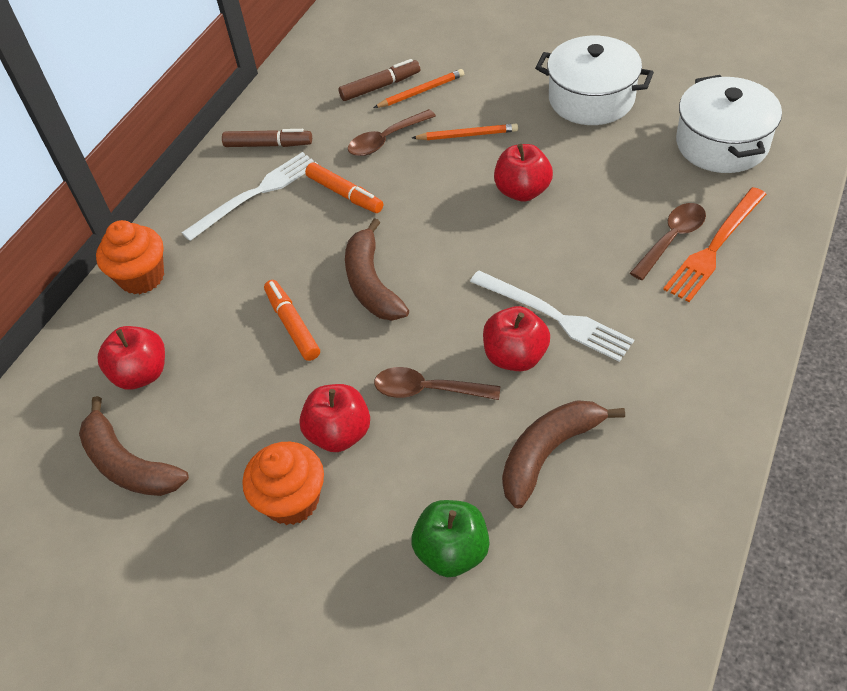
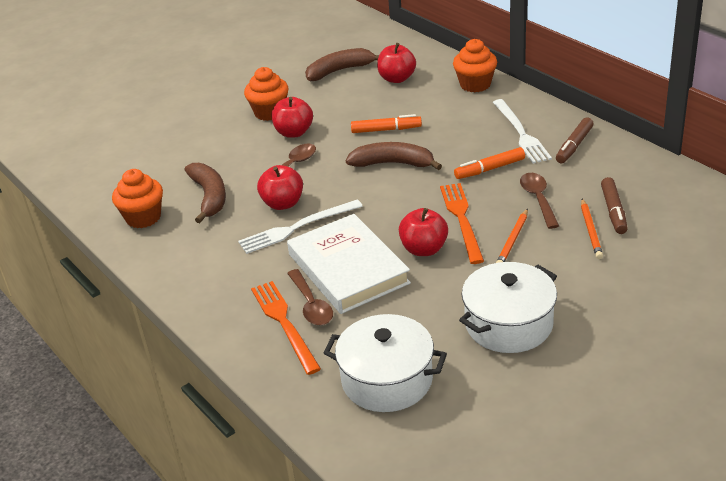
camera: 115 degrees right, 15 degrees down
(452, 551) = (191, 152): green apple -> none
(453, 182) = (461, 219): none -> orange fork
(594, 236) = (348, 268): none -> white book
(644, 511) = (143, 218): none -> orange cupcake

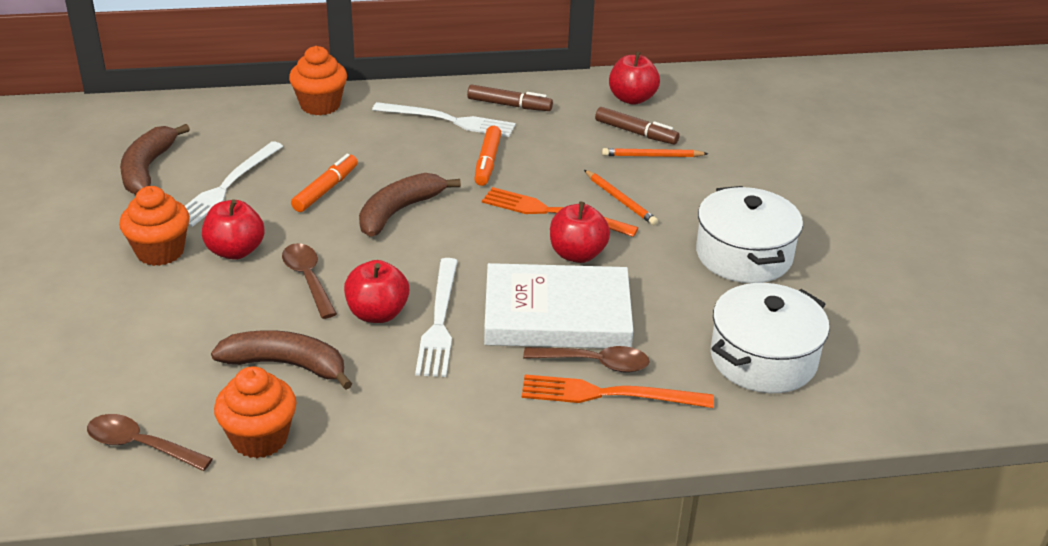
camera: 65 degrees left, 0 degrees up
(352, 100) = (227, 186): none -> white fork
(397, 79) = (230, 142): red apple -> red apple (632, 98)
(538, 199) = (571, 159): brown spoon -> brown spoon (140, 445)
(574, 146) = (509, 105): brown marker -> brown marker turned 45 degrees counterclockwise
(591, 231) = (652, 156): orange pencil -> orange pencil turned 150 degrees clockwise

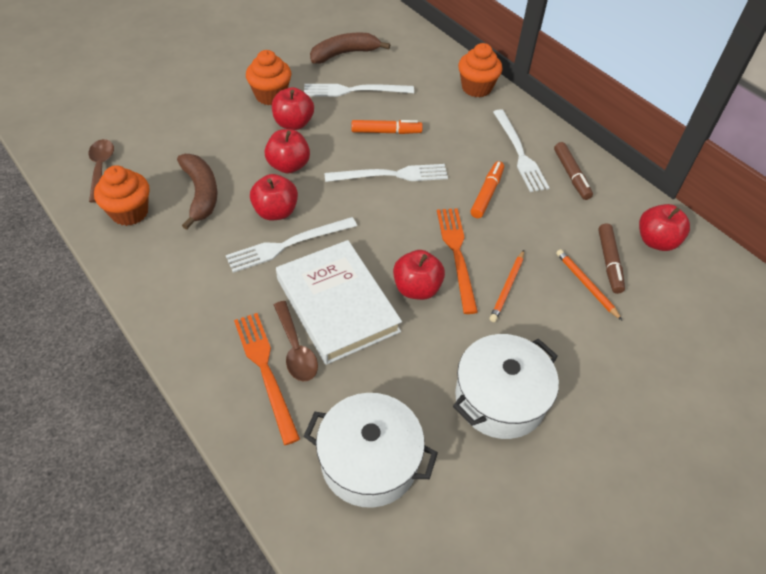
camera: 60 degrees right, 15 degrees up
(308, 279) = (288, 166): brown spoon -> red apple
(399, 211) = (391, 175): brown banana -> white fork
(487, 162) = (487, 194): orange marker -> orange marker turned 135 degrees clockwise

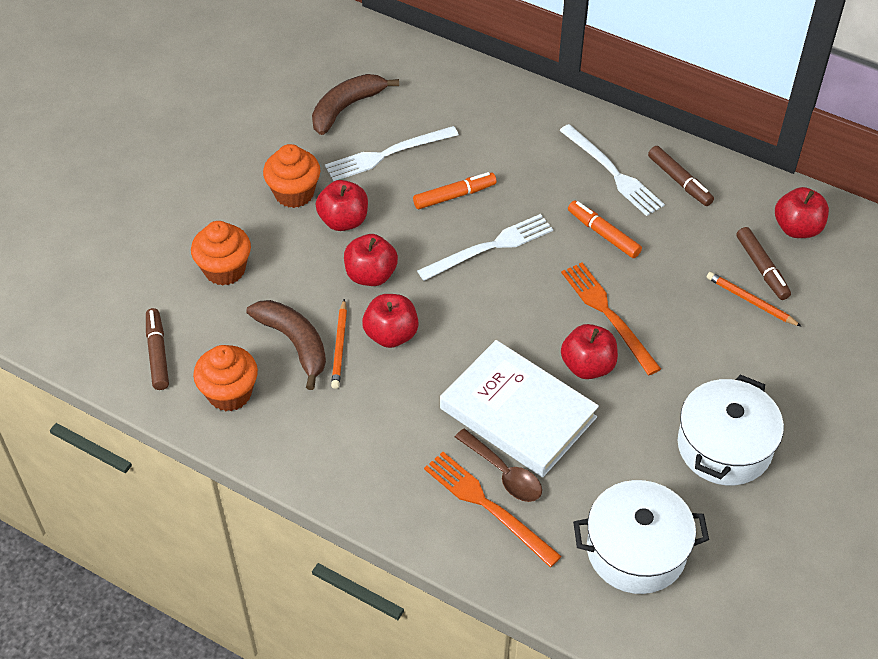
camera: 20 degrees left, 0 degrees up
(101, 168) = (158, 353): brown spoon -> brown marker
(288, 245) = (428, 367): white fork -> none
(476, 88) = (524, 104): orange cupcake -> orange cupcake (225, 270)
(487, 194) = (603, 234): orange marker -> orange marker turned 45 degrees counterclockwise
(507, 287) = (676, 332): orange pencil -> orange pencil (339, 346)

